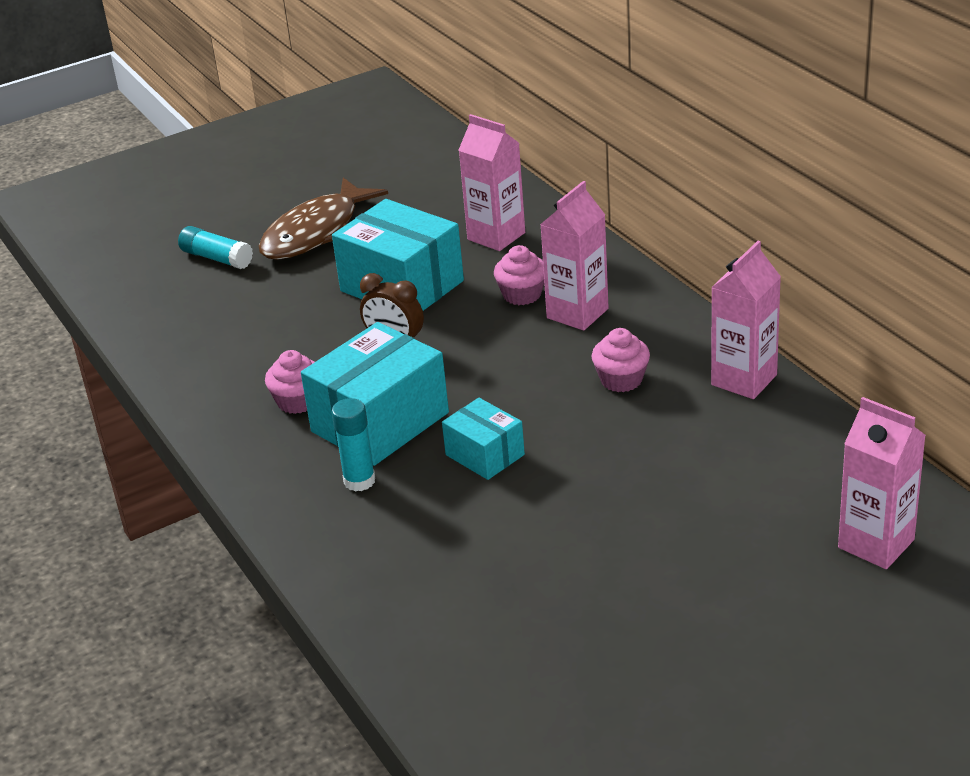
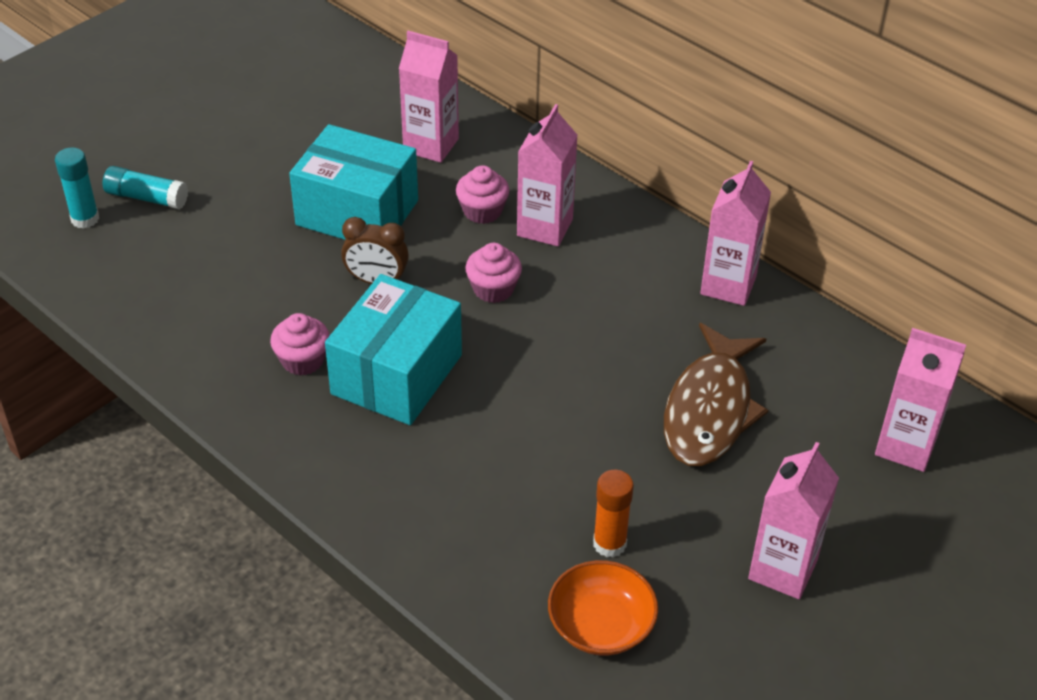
camera: 20 degrees left, 10 degrees up
(316, 232) = (242, 156): brown fish -> brown fish (710, 409)
(359, 481) = (402, 444): turquoise glue stick -> turquoise glue stick (85, 219)
(484, 660) = (601, 625): none -> orange bowl
(485, 455) = (515, 398): turquoise box -> none
(524, 590) = (609, 543): none -> orange glue stick
(621, 380) = (614, 298): pink cupcake -> pink cupcake (493, 289)
(694, 638) = (782, 569): none -> pink carton

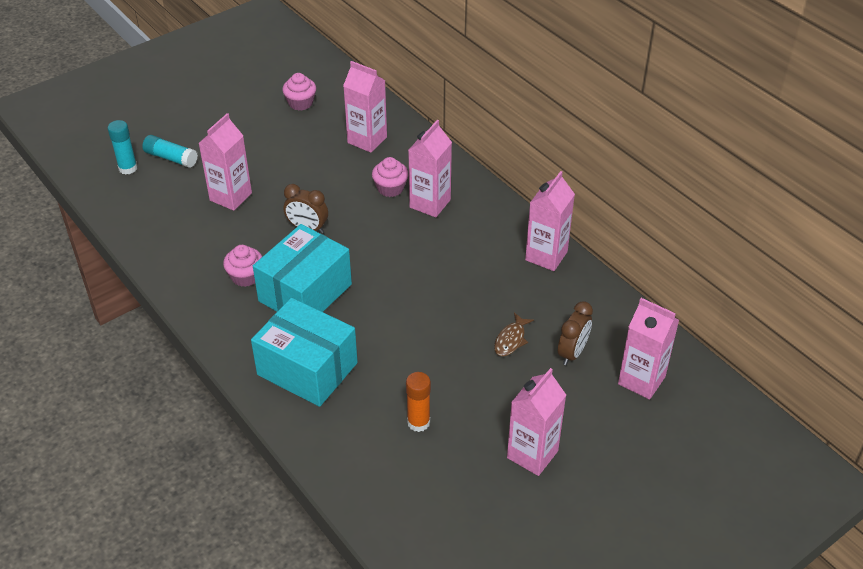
camera: 10 degrees right, 0 degrees up
(251, 246) = (230, 197): none -> pink carton
(357, 213) = (306, 181): turquoise box -> turquoise box (307, 369)
(493, 289) = (384, 242): pink cupcake -> pink cupcake (300, 103)
(601, 625) = (398, 476): orange bowl -> none
(710, 409) = (511, 340): brown fish -> brown fish, size x0.45
(800, 418) = (572, 353): none -> brown clock

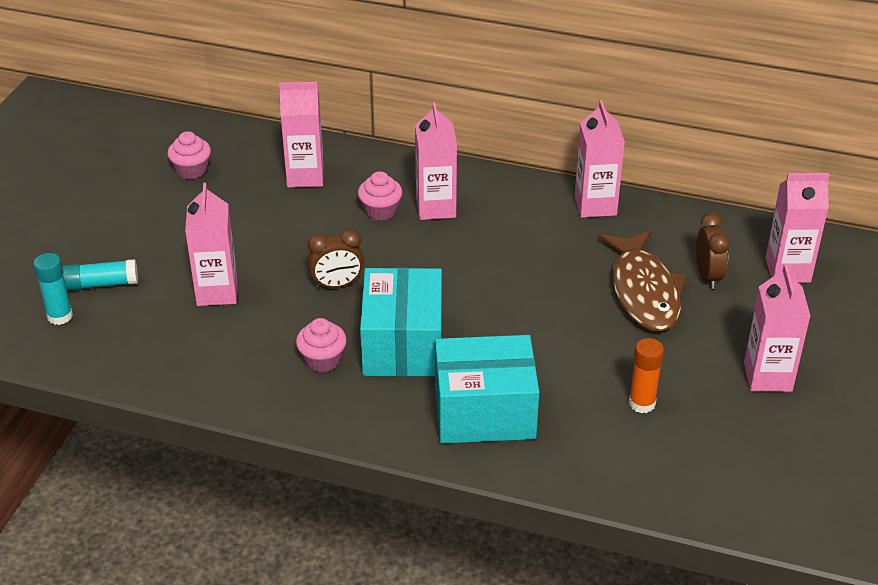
camera: 35 degrees left, 5 degrees down
(511, 340) = (644, 291): brown fish -> brown fish, size x2.24

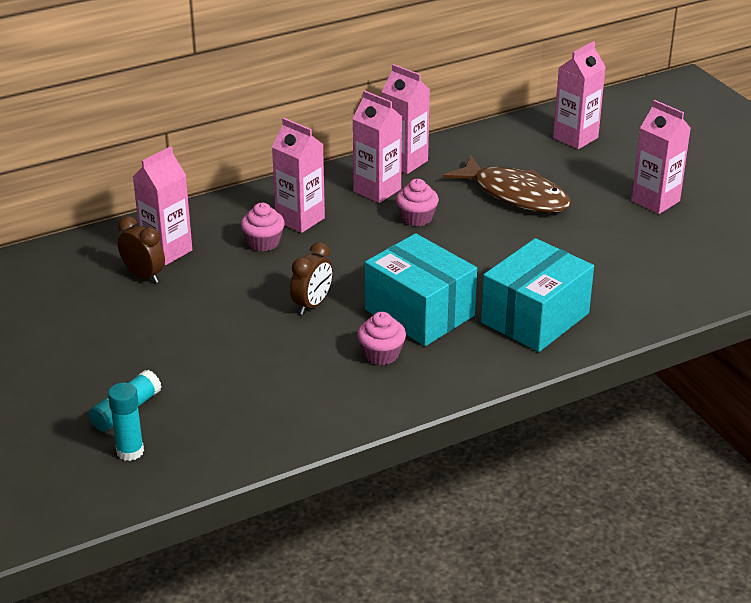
camera: 45 degrees left, 5 degrees down
(191, 170) = (63, 295): pink cupcake -> pink cupcake (416, 218)
(217, 292) = (230, 360): pink carton -> pink carton (377, 190)
(642, 403) = (614, 256): orange glue stick -> none
(708, 276) = (537, 166): brown clock -> brown clock (144, 275)

